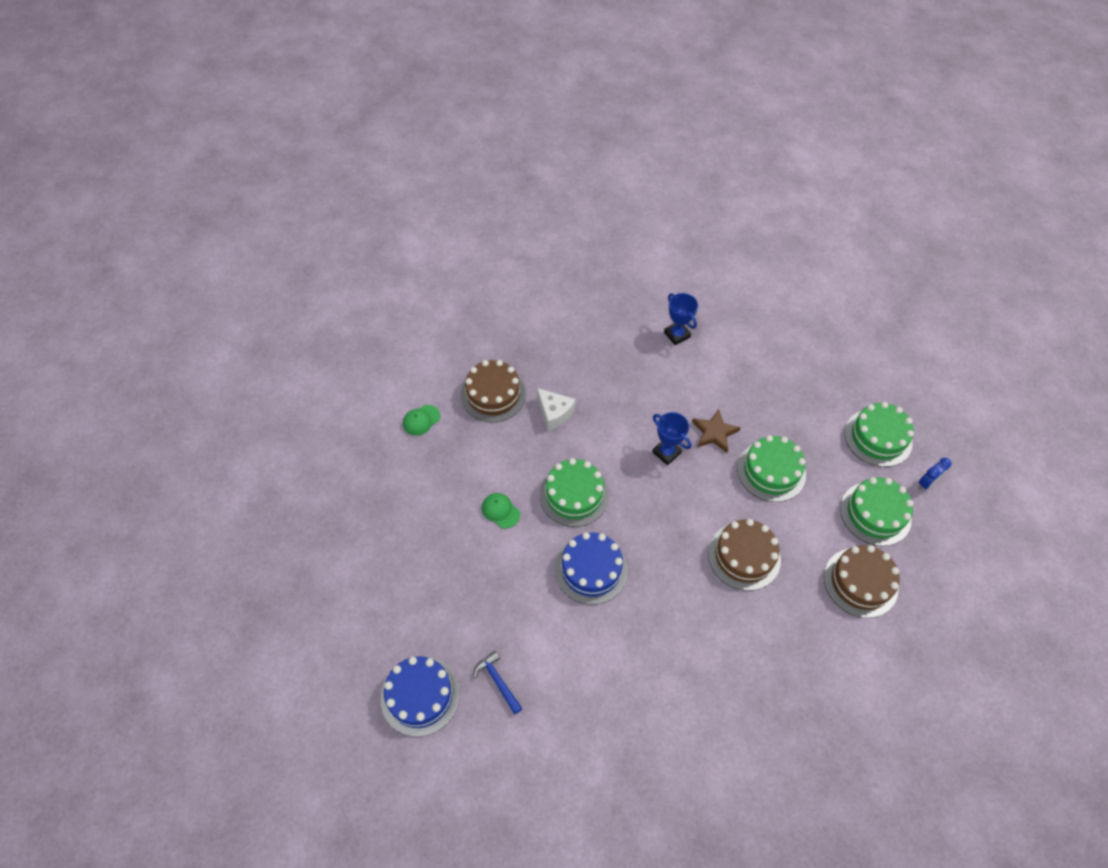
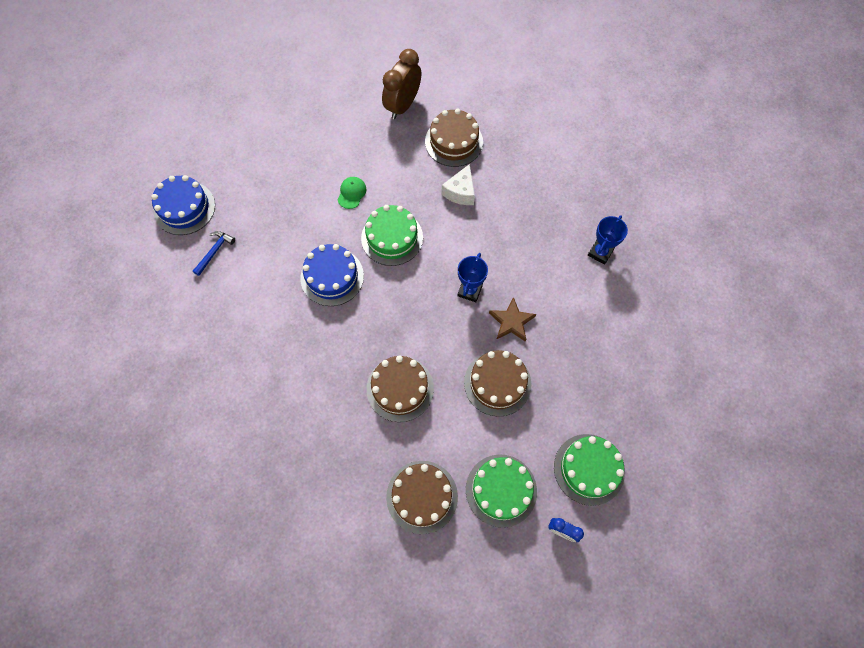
camera: 65 degrees right, 10 degrees up
(421, 420) = (402, 105): green cap -> brown clock
(771, 471) = (497, 383): green cake -> brown cake

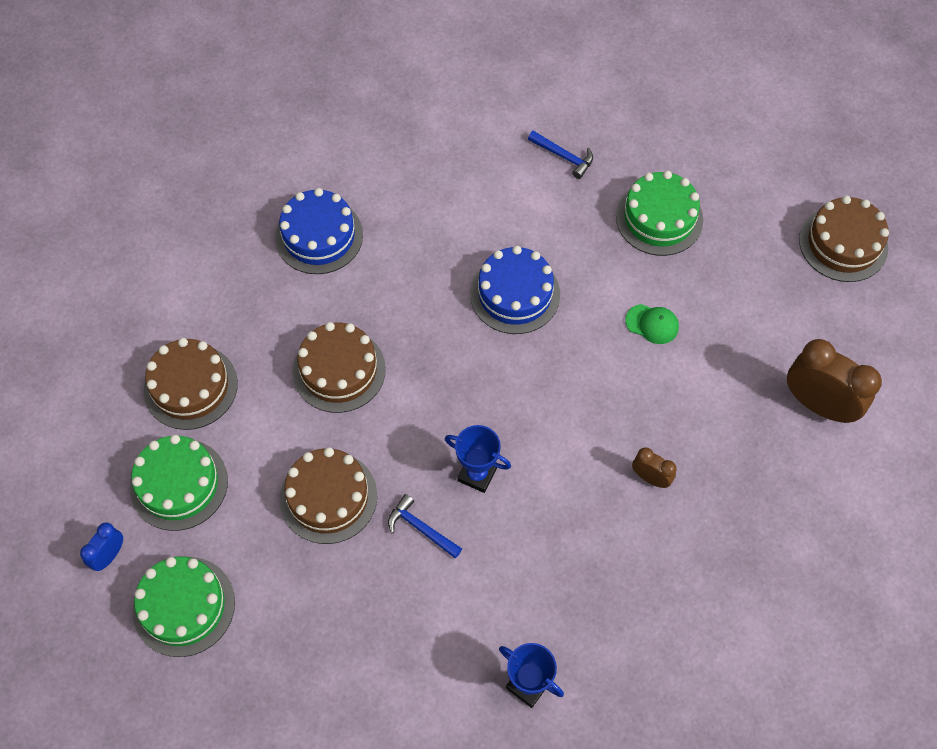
camera: 95 degrees right, 5 degrees down
(184, 208) = (633, 121): blue cake -> blue cake (319, 236)
(392, 238) = (573, 374): green cake -> green cake (659, 218)
(454, 142) = (747, 477): brown cake -> brown cake (843, 244)
(460, 192) = (650, 478): white cheese -> brown clock
(511, 322) = (421, 528): brown star -> blue hammer

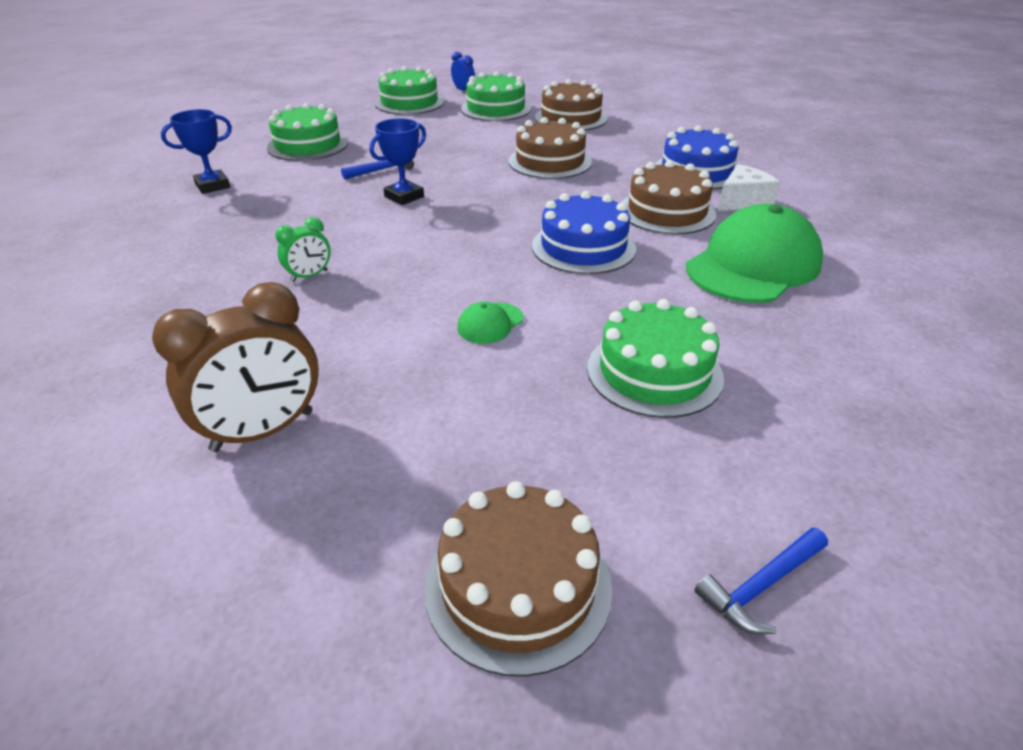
camera: 110 degrees right, 25 degrees down
(328, 497) = (441, 145): brown cake -> brown cake (667, 212)
(377, 193) = (742, 201): none -> white cheese
(380, 652) = (307, 145): none -> green cake
(495, 177) = (753, 265): none -> green cap
(564, 157) = (782, 318): blue hammer -> blue hammer (760, 587)
(650, 478) = (309, 276): brown clock -> green clock

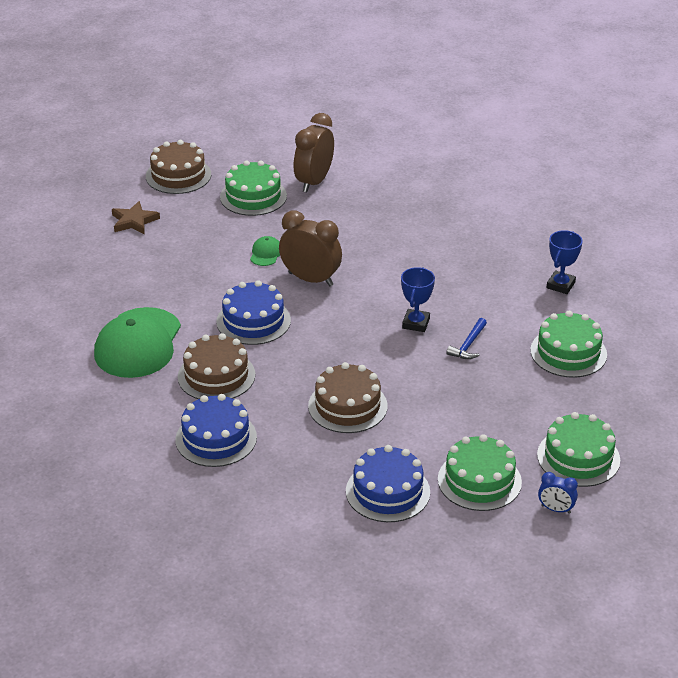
camera: 150 degrees right, 0 degrees up
(309, 276) = (392, 246): green clock -> none
(464, 270) = (310, 279): none -> brown clock
(570, 118) = (387, 491): brown cake -> blue cake
(654, 372) = (168, 256): green cake -> green cake (253, 196)
(690, 477) = (134, 221): none -> brown star
(742, 201) = (164, 409): white cheese -> none
(760, 587) = (99, 199): blue hammer -> none

